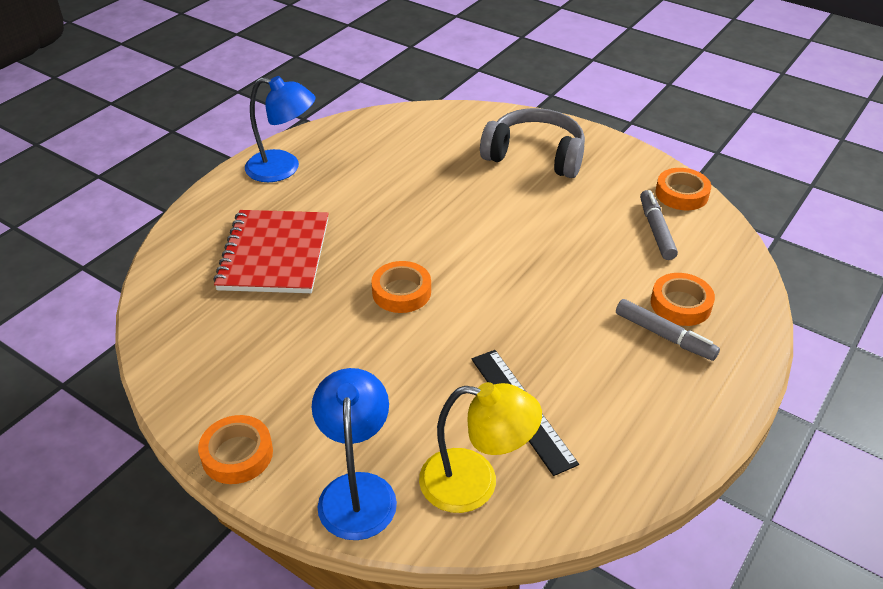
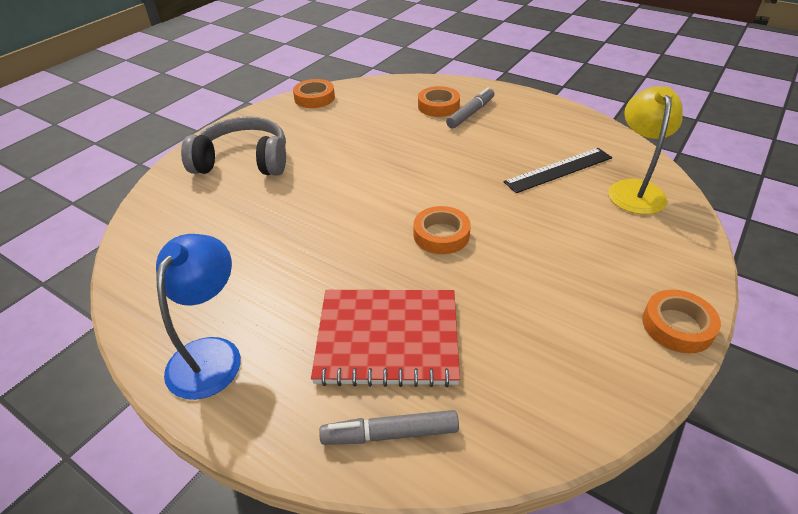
camera: 90 degrees left, 0 degrees up
(357, 490) = (673, 245): blue lamp -> none
(535, 156) = (243, 161): grey headphones -> grey headphones turned 75 degrees clockwise
(656, 230) = (357, 110): grey marker -> grey marker (390, 434)

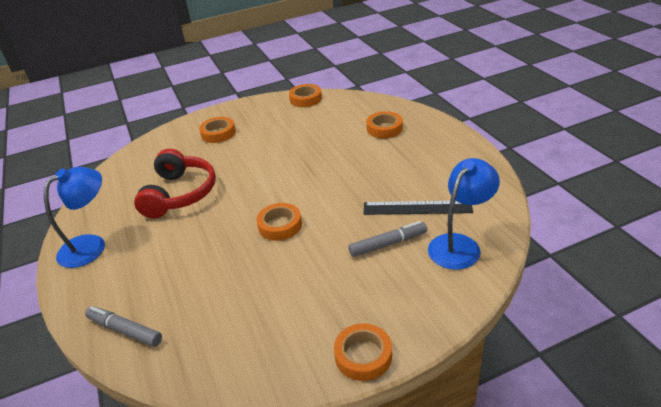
camera: 35 degrees right, 5 degrees down
(243, 161) = (218, 133): grey headphones -> orange tape
(271, 244) = (179, 194): none -> red headphones
(387, 338) = (179, 277): red notebook -> none
(470, 113) = (402, 141): grey marker -> grey marker (388, 244)
(635, 189) = (460, 245): yellow lamp -> blue lamp

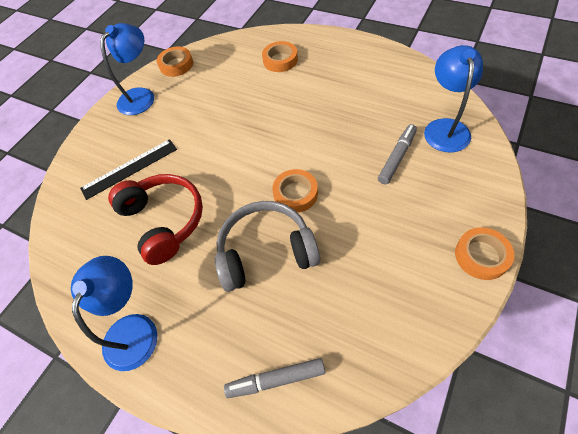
camera: 35 degrees left, 20 degrees up
(214, 250) = (266, 252): none -> grey headphones
(218, 133) = (128, 140): orange tape -> none
(259, 109) = (141, 96): none -> blue lamp
(417, 208) = (383, 115): black ruler -> black ruler (129, 168)

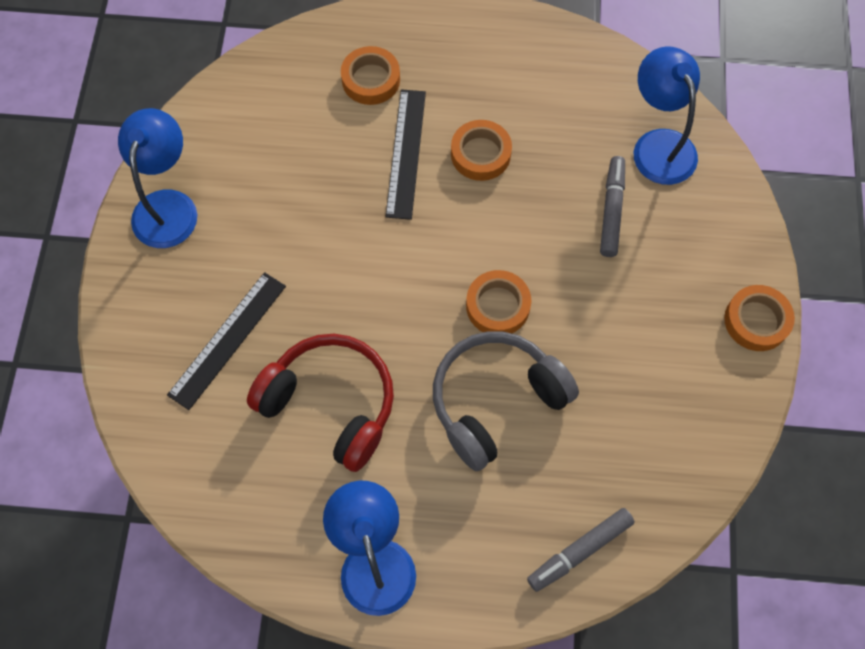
camera: 30 degrees left, 10 degrees up
(176, 65) = (195, 129): orange tape -> orange tape (480, 154)
(281, 98) = (405, 153): none -> black ruler

